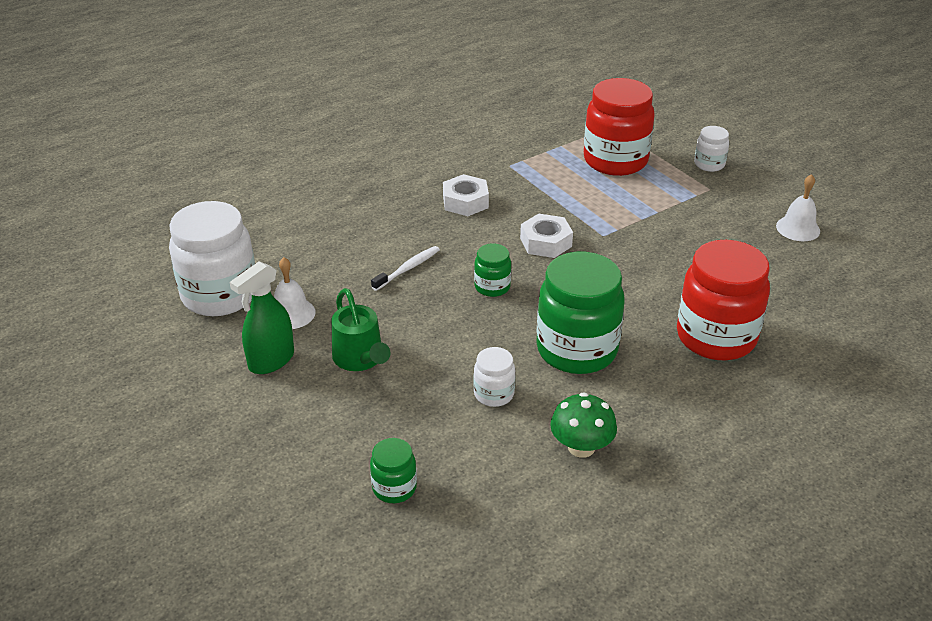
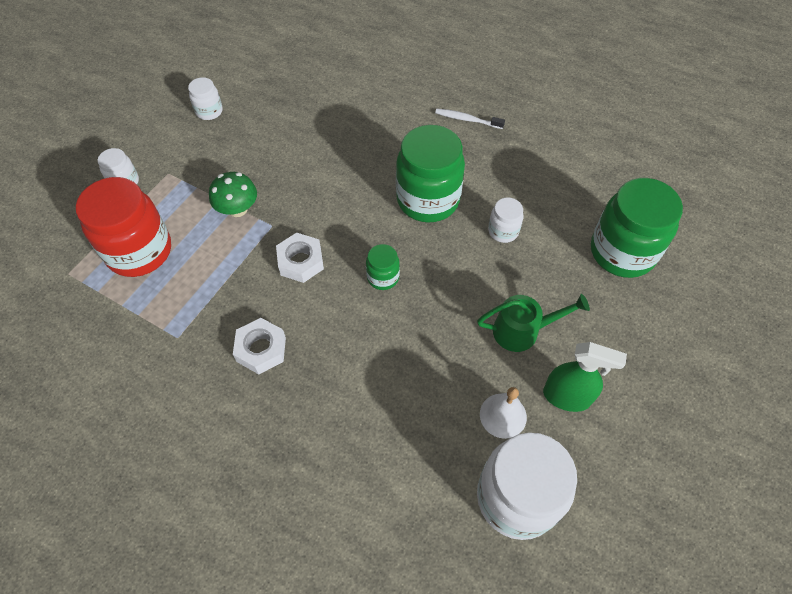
camera: 115 degrees left, 20 degrees up
(360, 359) = (523, 331): green watering can -> green watering can turned 45 degrees clockwise
(394, 488) = (622, 252): green jar -> green jar, size x2.11
(407, 269) = (391, 351): white toothbrush -> white toothbrush (467, 120)
(581, 447) = (518, 170): green mushroom -> green mushroom (237, 209)
(716, 337) = (369, 130): red jar -> none
(798, 228) = (209, 111): white bell -> white jar

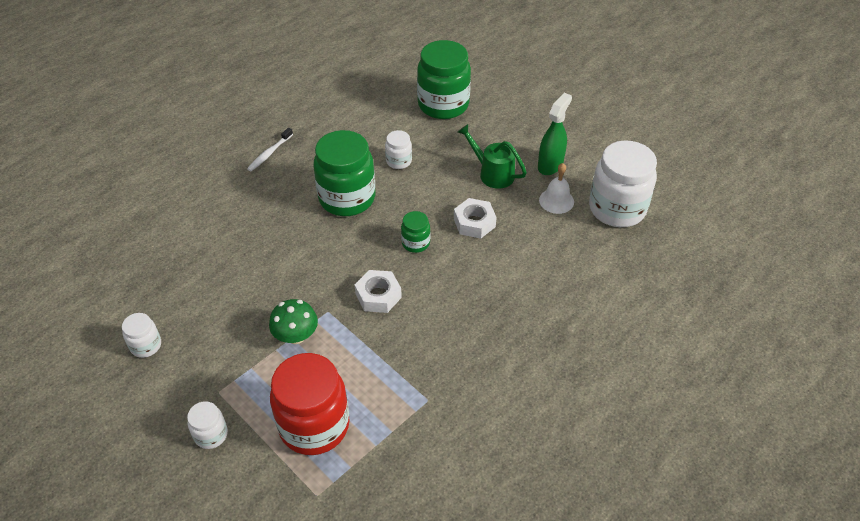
camera: 75 degrees left, 10 degrees down
(261, 349) = (460, 337): white nut -> white nut (474, 223)
(523, 331) = (492, 173): green watering can -> green watering can turned 60 degrees counterclockwise

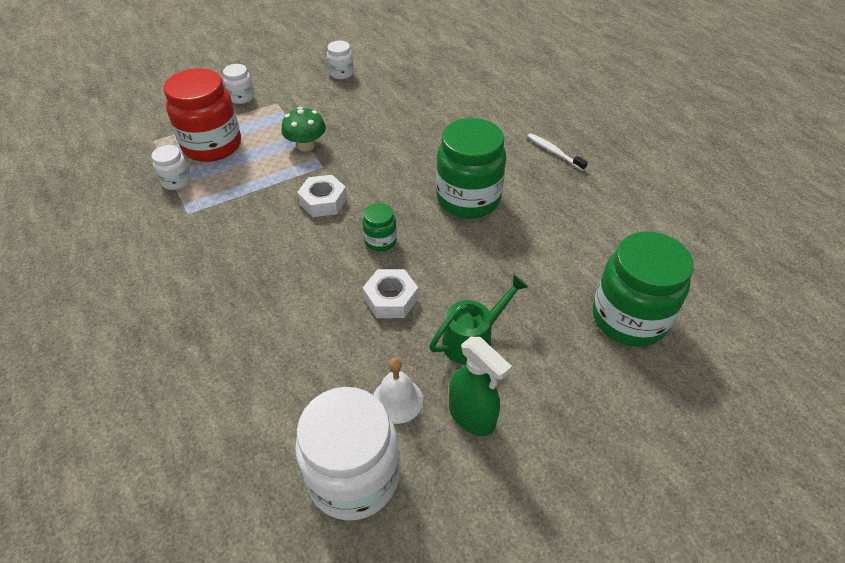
camera: 105 degrees right, 0 degrees up
(399, 161) = (519, 251): white jar -> white jar (176, 181)

